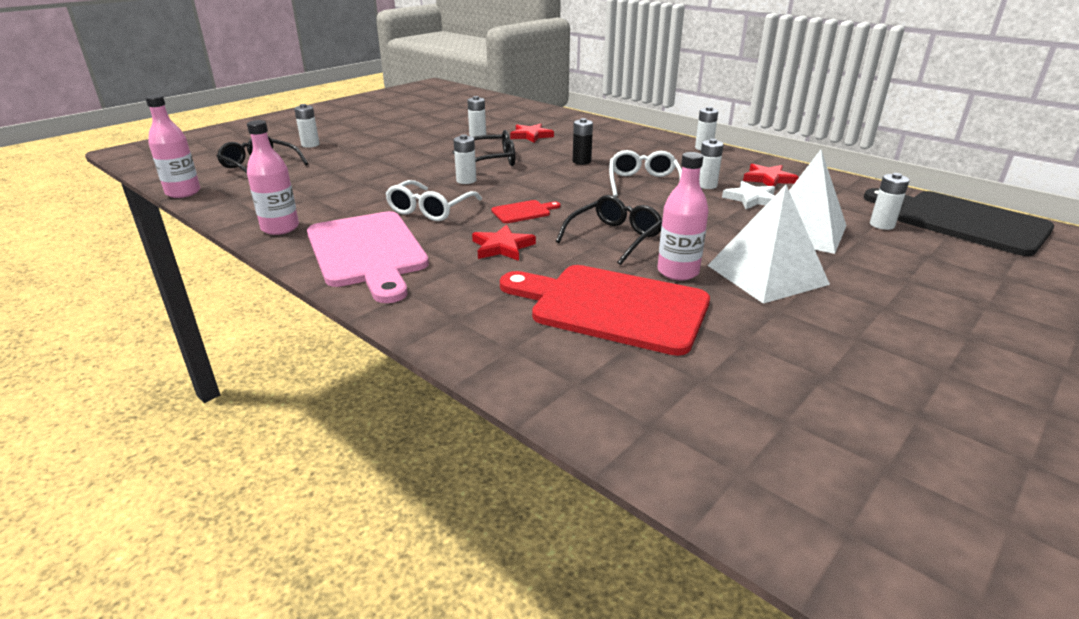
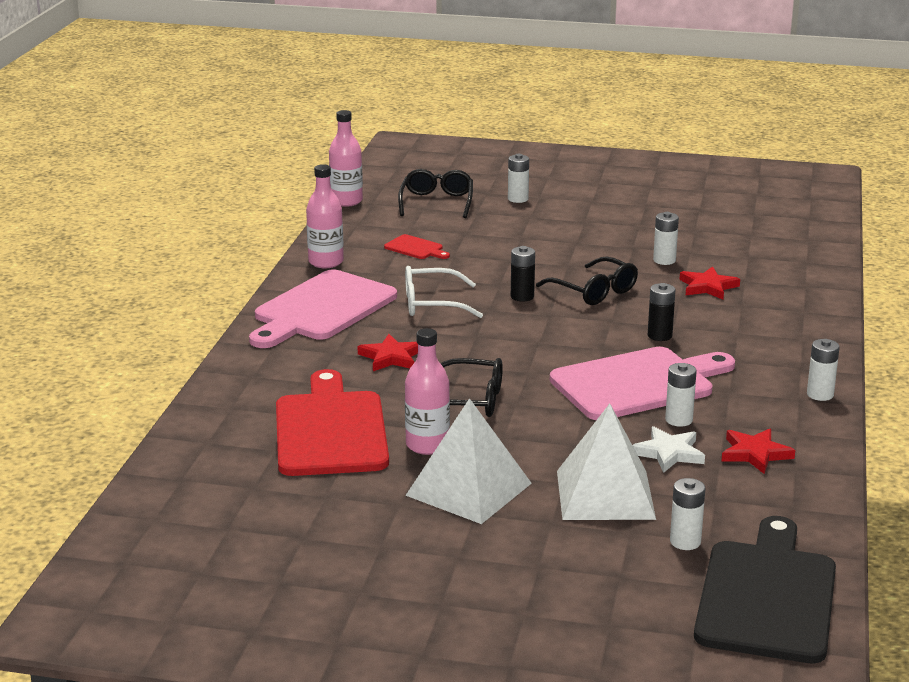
camera: 60 degrees right, 5 degrees down
(466, 180) = (522, 296): white battery -> black battery
(523, 212) = (478, 344): red cutting board -> red cutting board (416, 248)
(643, 183) = (637, 383): white glasses -> pink cutting board

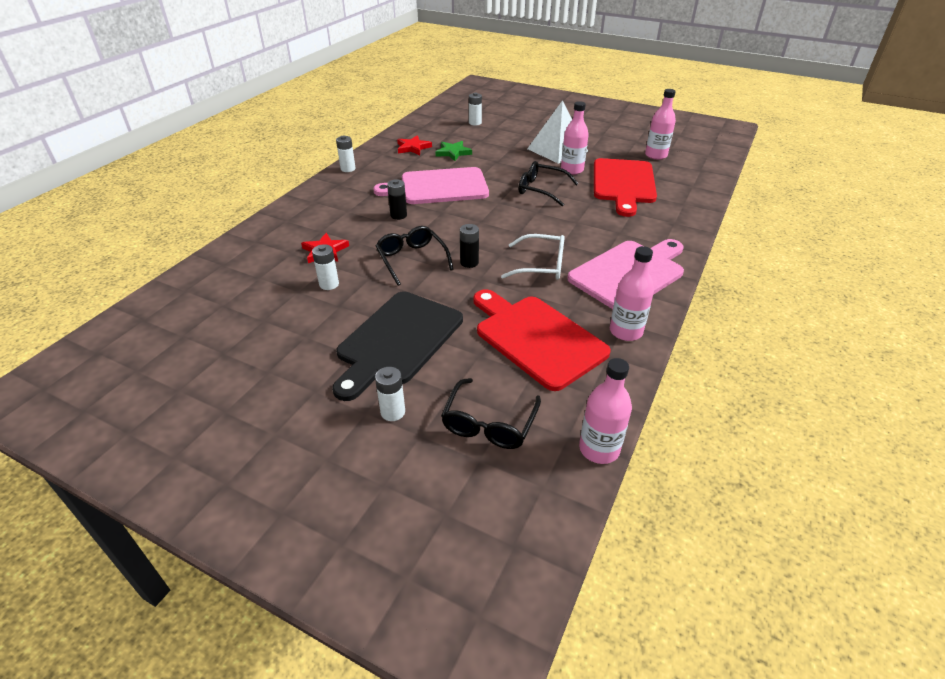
camera: 165 degrees left, 15 degrees up
(264, 503) = (656, 155): none -> pink bottle
(391, 357) = (582, 224): red star -> none
(416, 248) = (536, 338): red cutting board -> red cutting board, size x2.33
(605, 494) = (496, 141): white pyramid -> none
(669, 453) = (453, 152): white star -> green star
(679, 420) = (434, 166): white battery -> none
(767, 596) = (459, 106): black cutting board -> black cutting board (398, 340)

